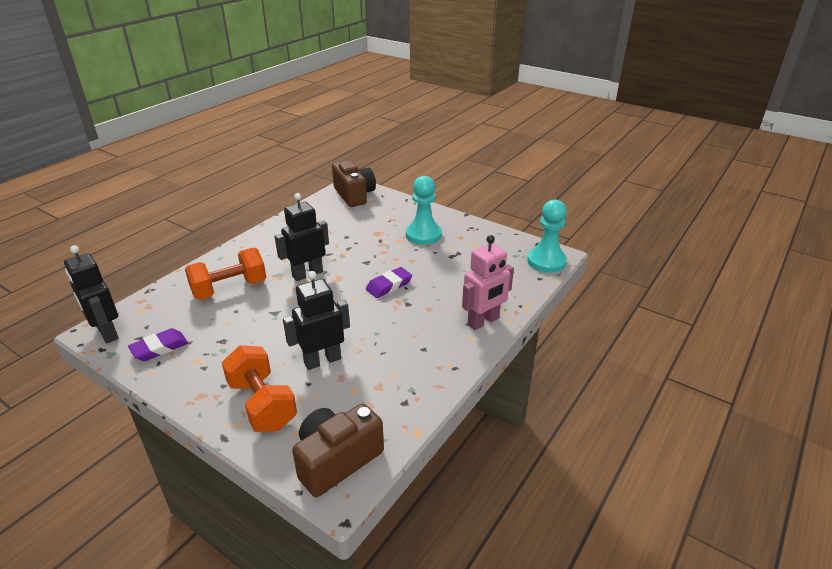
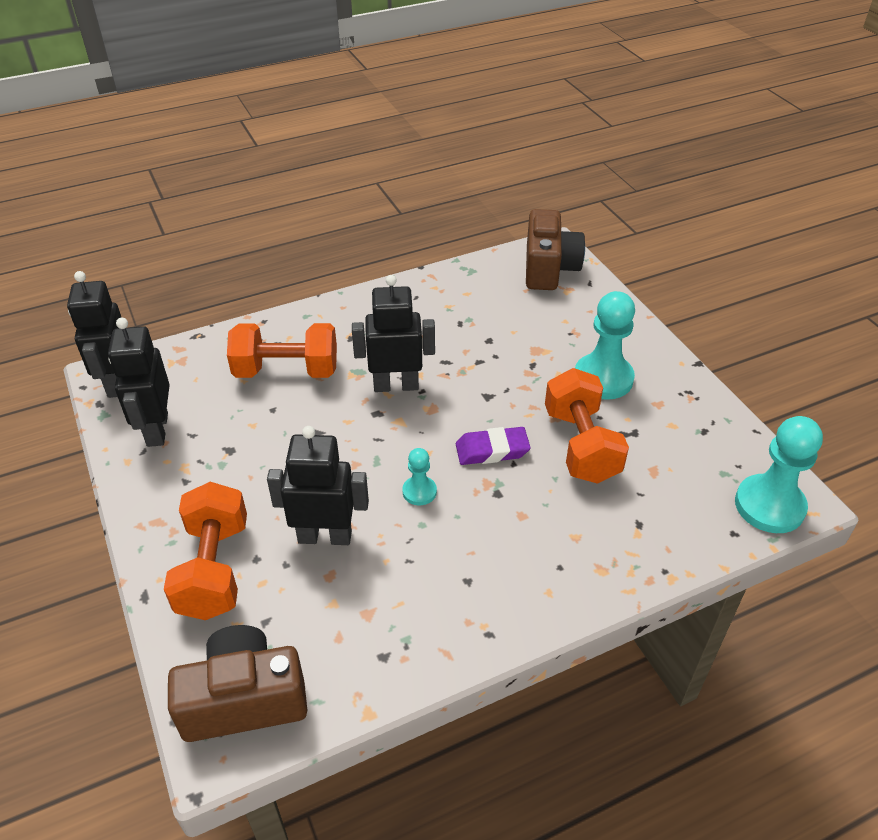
camera: 30 degrees right, 10 degrees up
(159, 348) = (157, 429): purple eraser -> black robot
(362, 318) = (419, 492): none -> turquoise pawn
(435, 267) = (581, 445): none -> orange dumbbell
(483, 321) = (586, 574): pink robot -> none

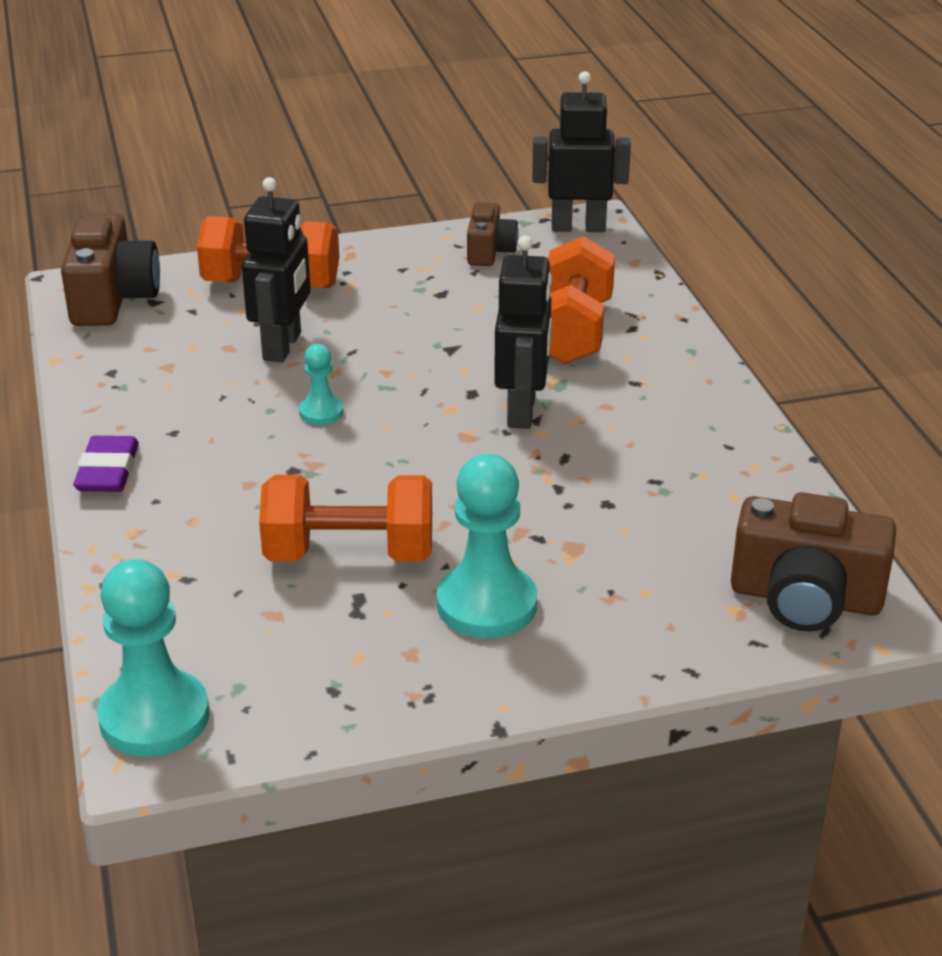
camera: 100 degrees right, 10 degrees down
(157, 429) = (489, 251): black robot -> brown camera
(492, 450) = (370, 475): purple eraser -> purple eraser (108, 471)

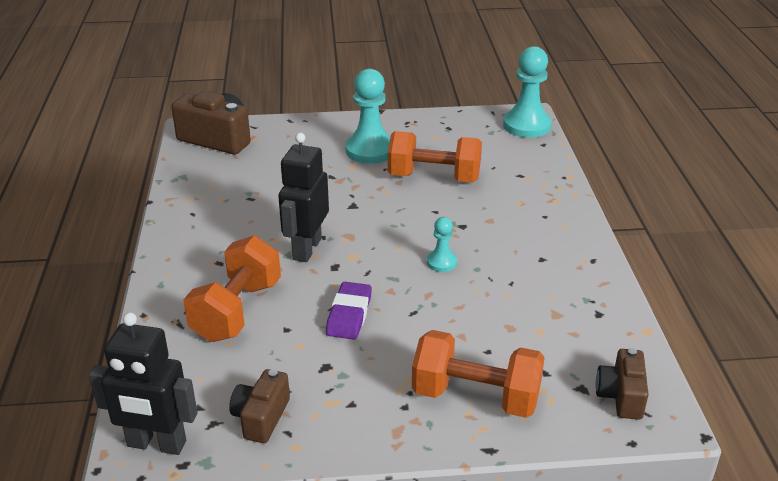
camera: 170 degrees left, 0 degrees up
(108, 471) = (578, 236): purple eraser -> purple eraser (349, 315)
(112, 298) = (621, 396): brown camera -> brown camera, size x0.60
(283, 346) = (466, 322): black robot -> none

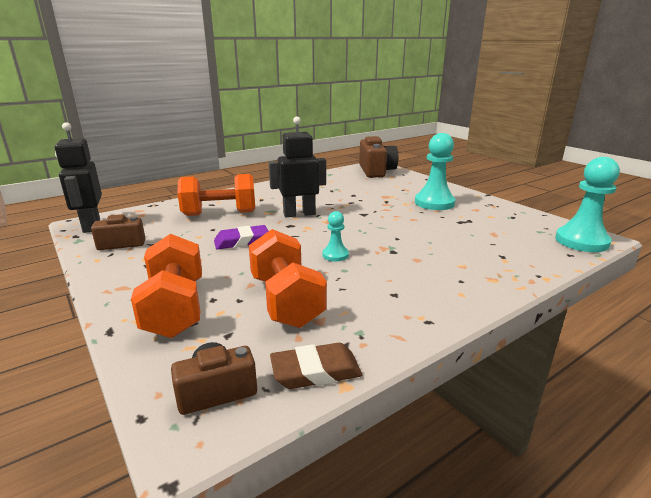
camera: 60 degrees right, 10 degrees down
(434, 178) = (438, 227): orange dumbbell -> orange dumbbell (286, 301)
(624, 339) = (316, 371): none -> brown eraser

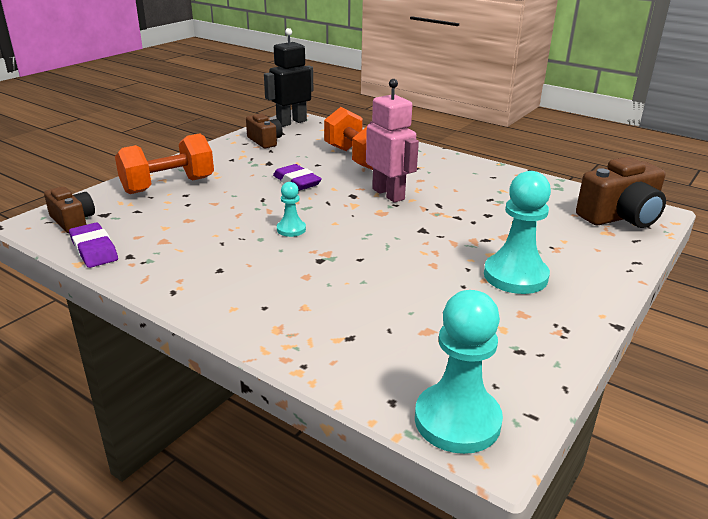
camera: 70 degrees right, 5 degrees up
(286, 301) = (191, 222): orange dumbbell -> none
(299, 214) = (388, 194): black robot -> pink robot
(316, 371) = (94, 250): brown eraser -> purple eraser

